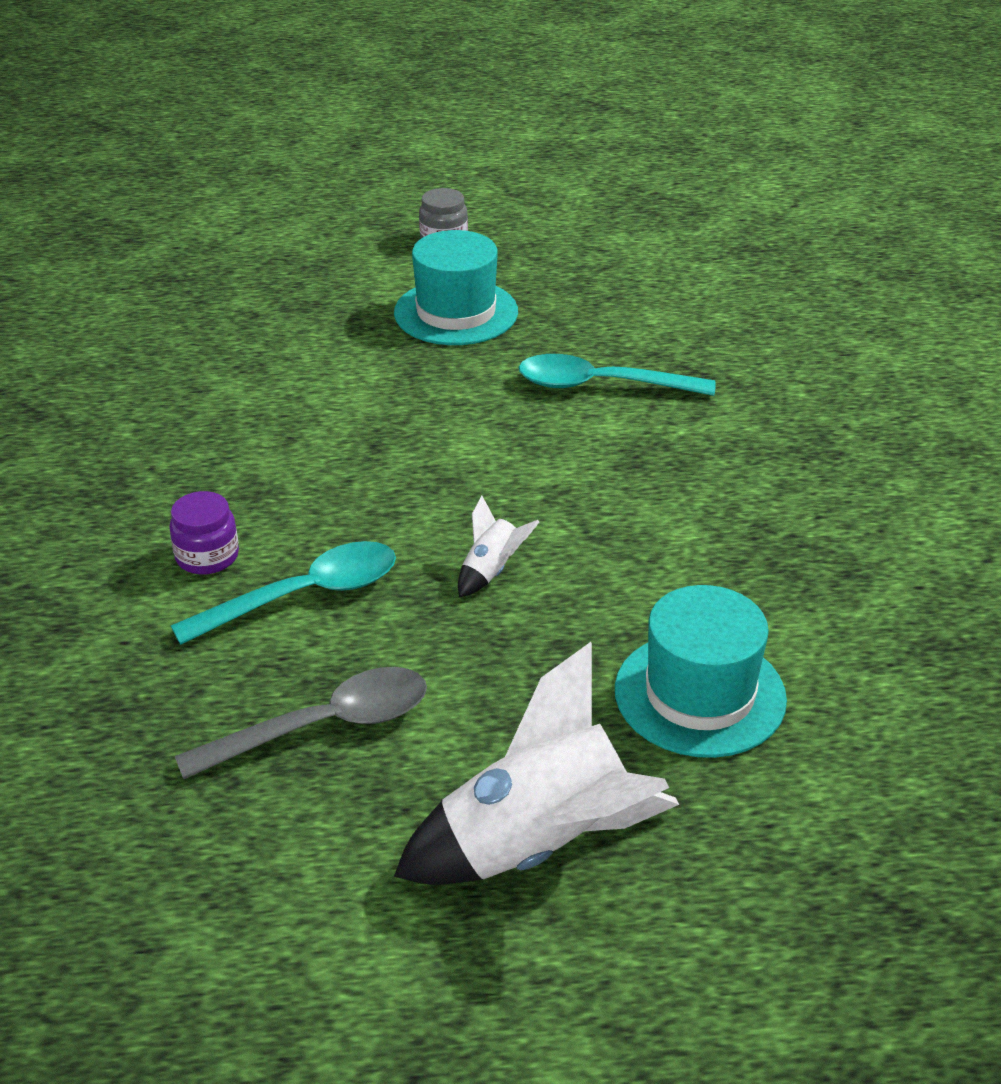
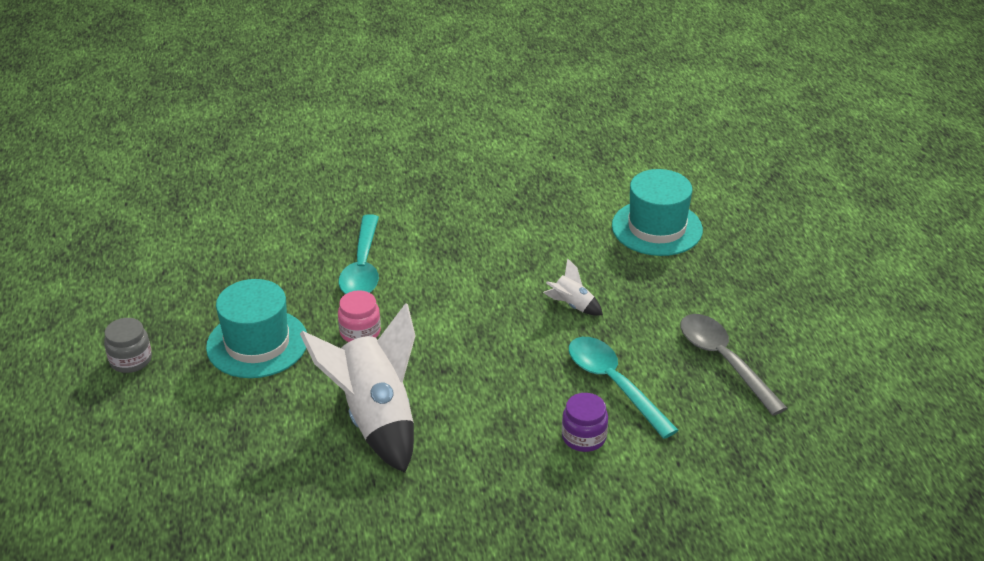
camera: 95 degrees left, 0 degrees up
(463, 382) = (360, 332): none -> pink jar
(539, 846) = (778, 277): white rocket -> white rocket (376, 418)

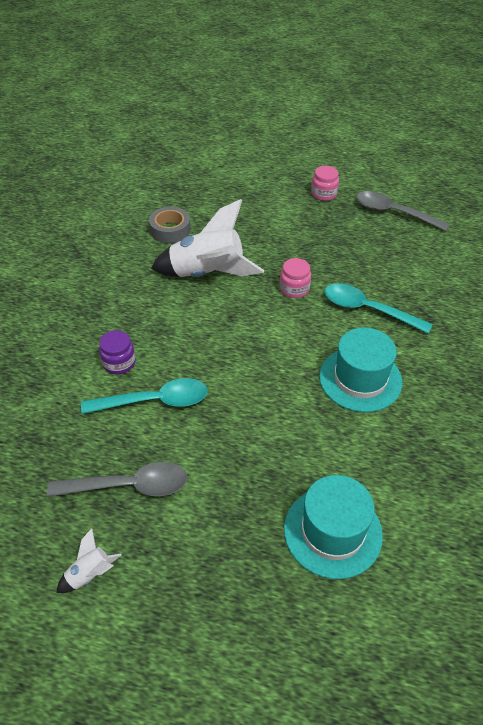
camera: 115 degrees right, 10 degrees up
(131, 360) = (324, 194): grey jar -> pink jar
(153, 285) = (394, 213): none -> grey spoon
(257, 343) = (310, 242): turquoise hat -> turquoise hat (360, 379)
(299, 495) = (170, 230): none -> grey tape
(572, 305) = (256, 414): white rocket -> white rocket (90, 574)

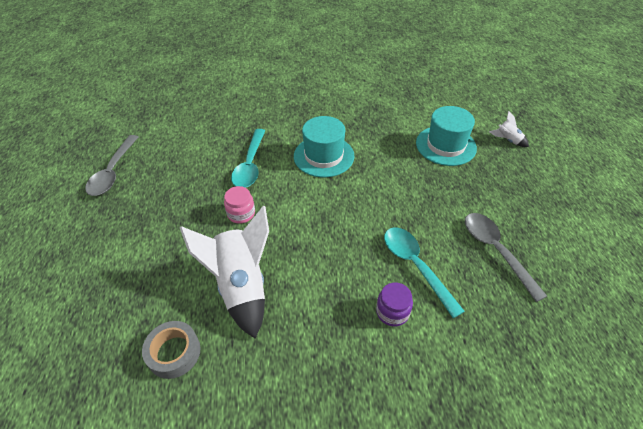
camera: 110 degrees left, 0 degrees up
(90, 574) = (567, 245): white rocket -> white rocket (507, 140)
(324, 194) = (83, 227): pink jar -> none

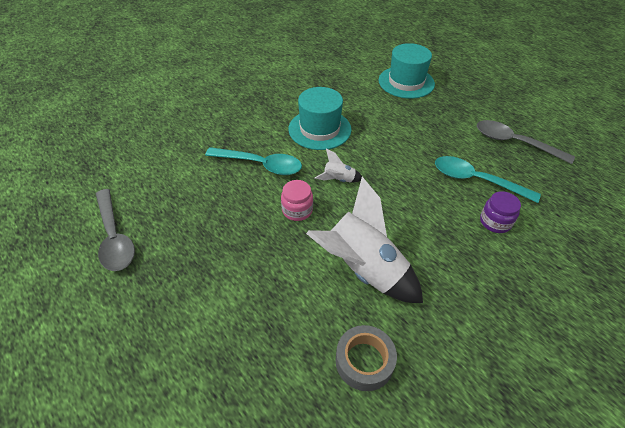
camera: 35 degrees left, 0 degrees up
(250, 165) = (260, 165): turquoise spoon -> turquoise spoon turned 45 degrees counterclockwise
(507, 140) = (444, 62): white rocket -> white rocket (338, 180)

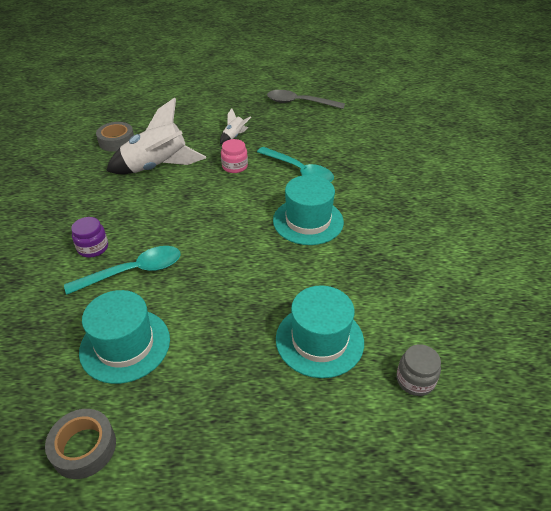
camera: 130 degrees right, 5 degrees down
(260, 165) = (299, 171): turquoise spoon -> turquoise spoon turned 105 degrees counterclockwise
(338, 180) = (236, 198): white rocket -> white rocket (234, 137)
(386, 50) = (415, 380): none -> grey jar
(514, 143) = (125, 345): grey spoon -> turquoise hat
(564, 117) = (84, 447): none -> grey tape

